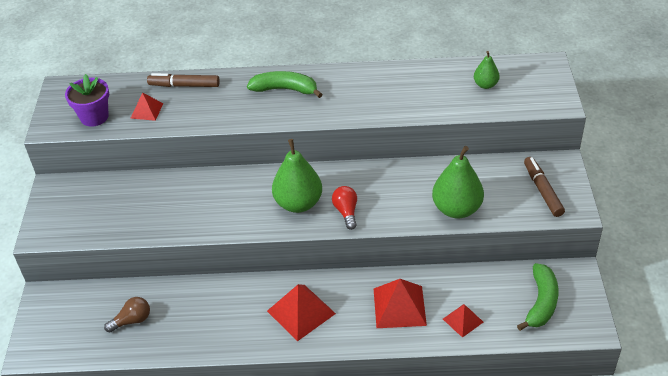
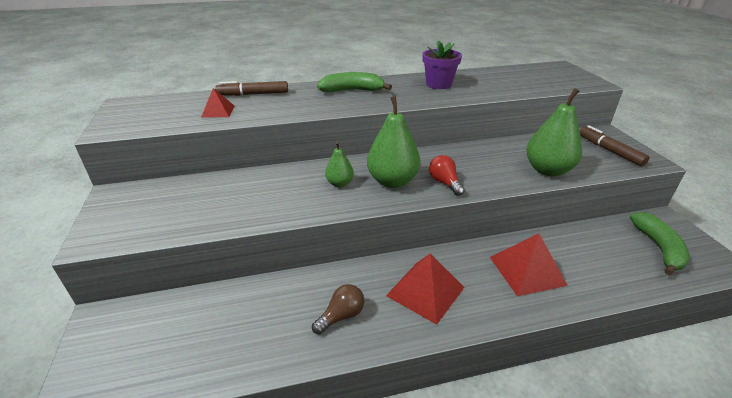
camera: 15 degrees left, 10 degrees down
(94, 117) = (160, 119): purple flower pot -> purple flower pot (438, 84)
(132, 320) = (221, 331): brown light bulb -> brown light bulb (341, 316)
(462, 320) = (599, 275): red pyramid -> none
(485, 85) = (524, 78): green pear -> green pear (339, 183)

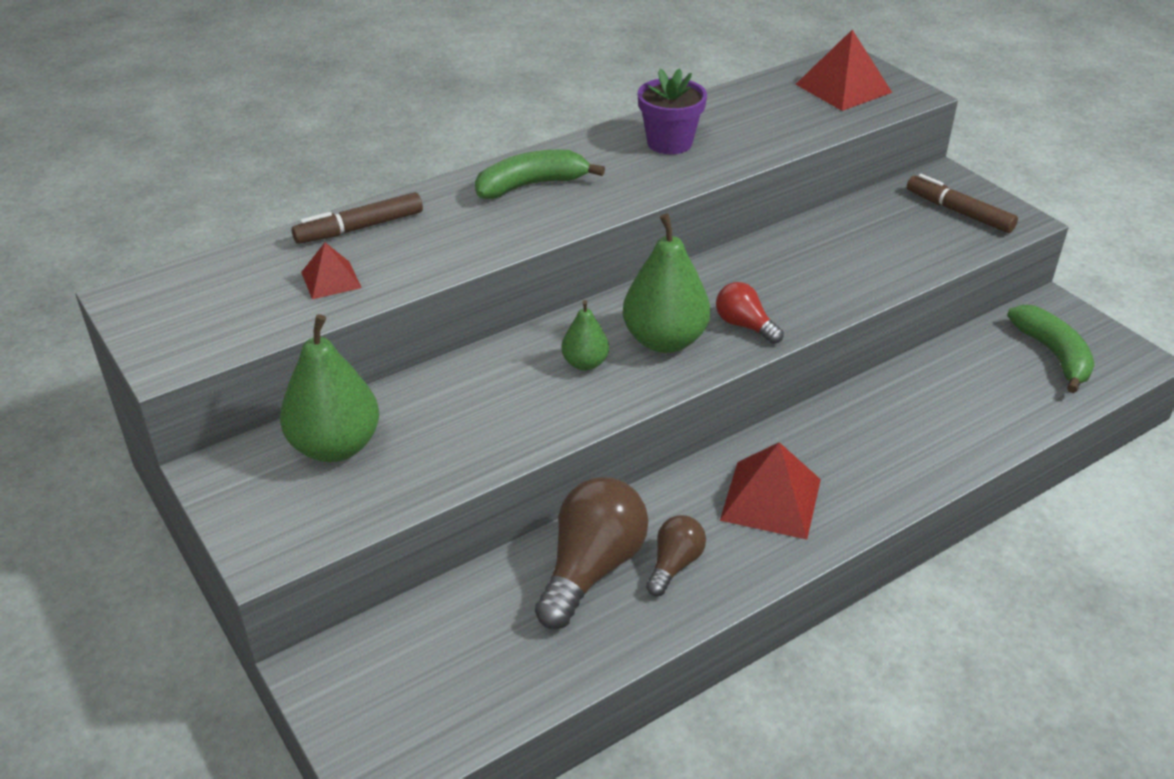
camera: 20 degrees left, 5 degrees up
(290, 303) = (591, 568): none -> brown light bulb
(527, 271) = (894, 433): red pyramid -> red pyramid (843, 88)
(547, 170) = (883, 269): green pear -> green pear (335, 446)

